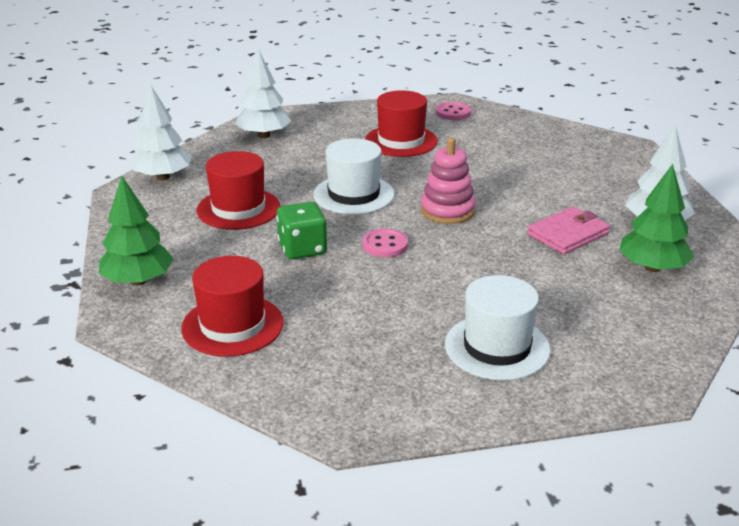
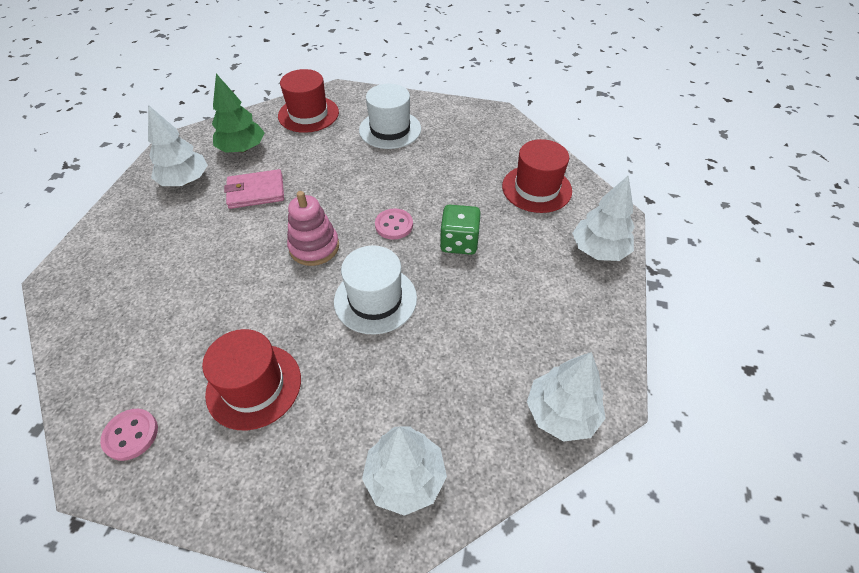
camera: 155 degrees left, 20 degrees up
(138, 281) = (599, 250): green tree -> white tree
(238, 209) = (493, 317): red hat -> red hat (308, 114)

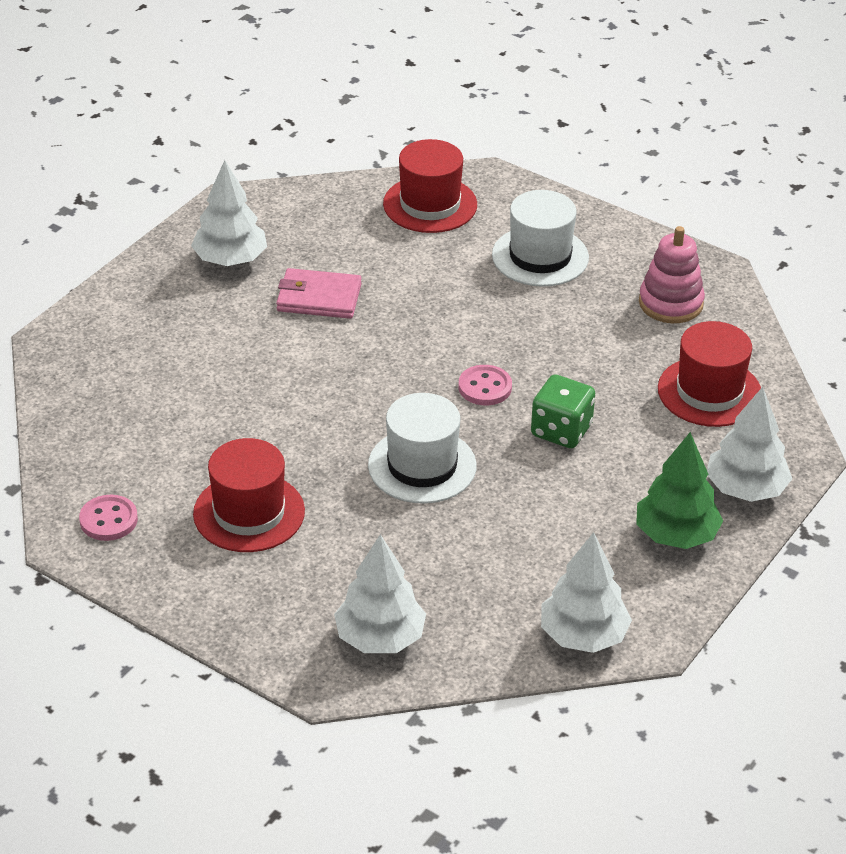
camera: 20 degrees right, 10 degrees down
(242, 149) = (319, 234): green tree -> green tree (676, 535)
(314, 247) = (370, 386): pink stacking toy -> pink stacking toy (670, 303)

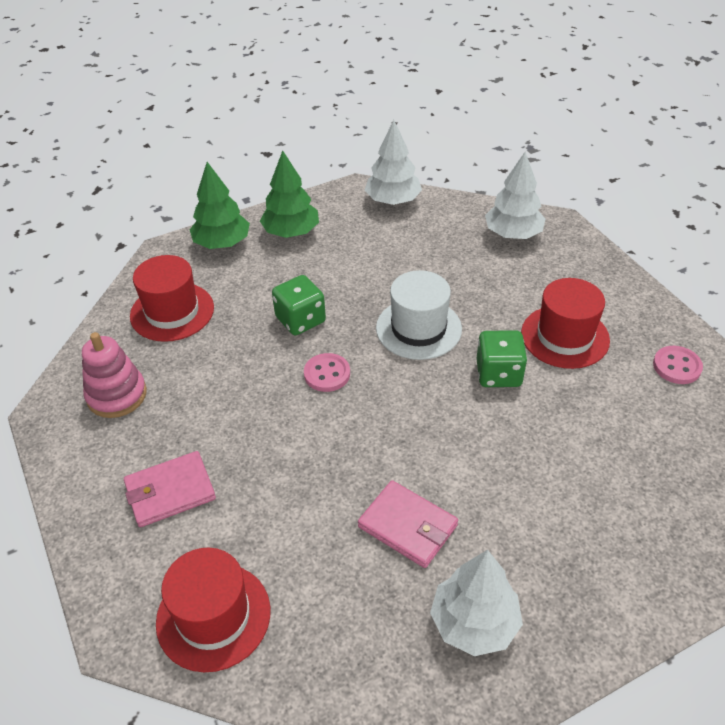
camera: 150 degrees left, 5 degrees up
(305, 446) = (498, 374): none -> green dice
(540, 256) = (170, 491): white hat -> pink wallet
(745, 489) = (222, 243): white tree -> green tree

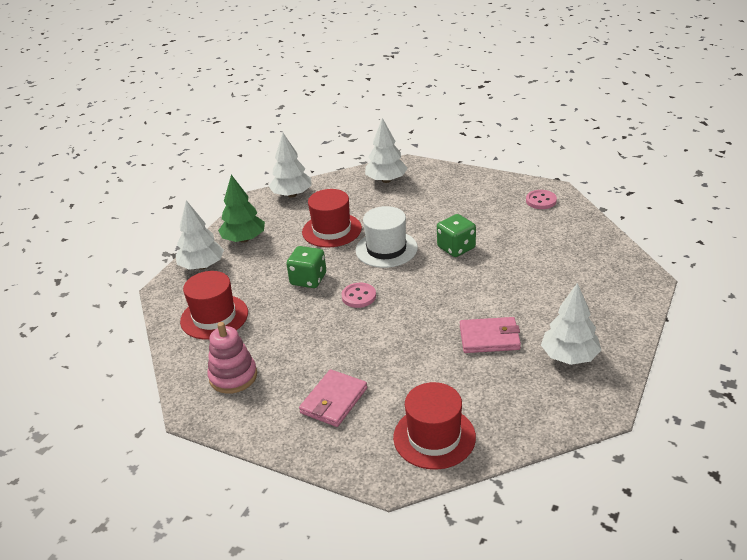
camera: 35 degrees left, 10 degrees down
(222, 243) = (202, 266): green tree -> white tree
(565, 336) = (471, 214): red hat -> red hat (331, 230)

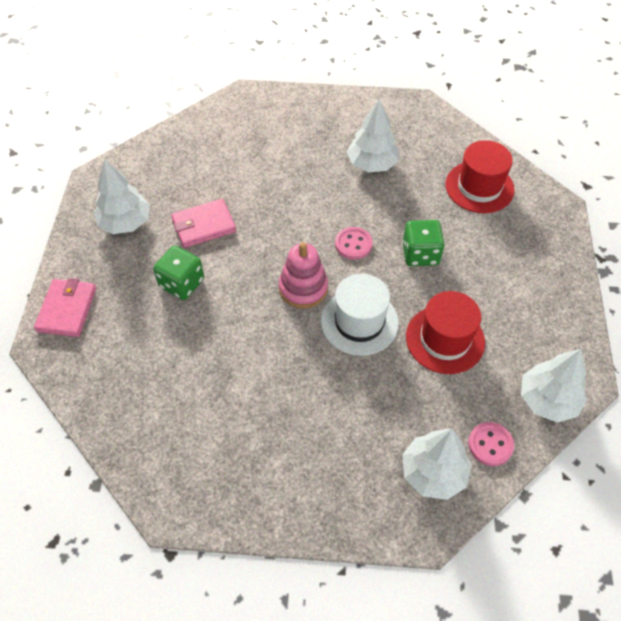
camera: 155 degrees right, 20 degrees up
(202, 266) = (550, 244): white tree -> white tree (372, 164)
(233, 376) = (412, 136): pink stacking toy -> pink stacking toy (303, 288)
(244, 239) = (540, 296): green tree -> none
(334, 400) = (316, 136): pink wallet -> pink wallet (67, 309)
(434, 437) = (224, 128): red hat -> none
(456, 248) = (276, 344): green dice -> green dice (181, 283)
(541, 201) = (186, 476): pink button -> pink button (490, 445)

